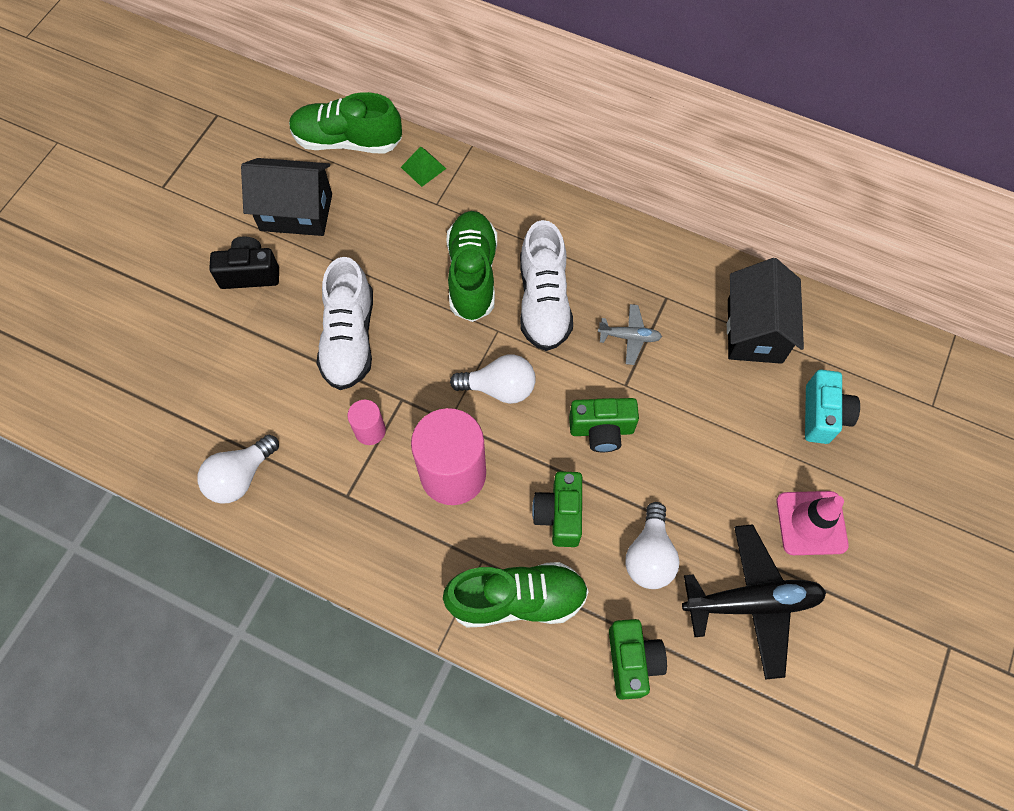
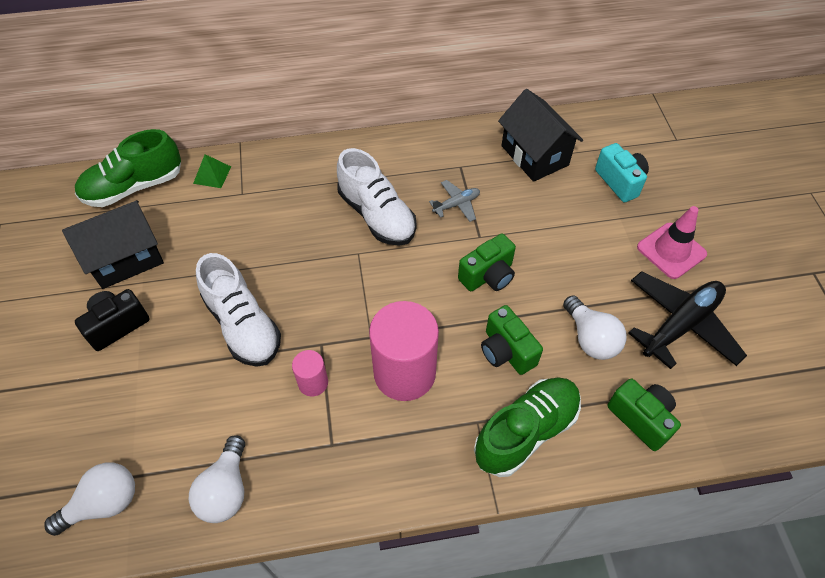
camera: 35 degrees left, 10 degrees down
(472, 274) = (308, 226): green shoe -> none
(499, 388) = (391, 291): white light bulb -> white light bulb (104, 503)

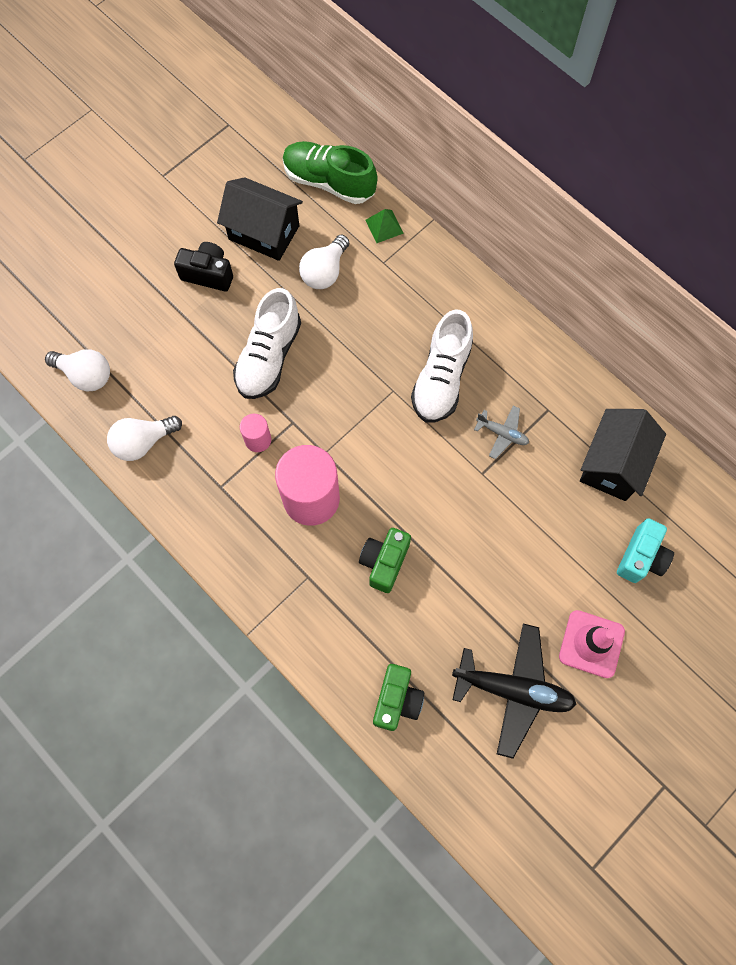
camera: 55 degrees right, 15 degrees up
(488, 276) = (446, 505): green camera -> none
(526, 432) = (324, 618): green shoe -> none
(590, 338) = (444, 622): white light bulb -> white light bulb (324, 272)

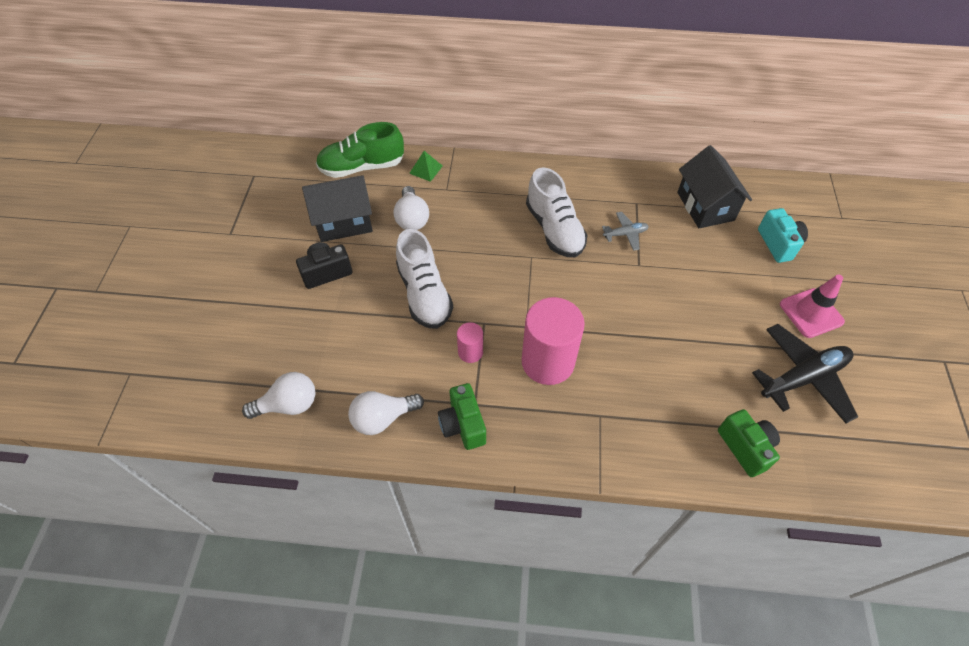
camera: 40 degrees left, 15 degrees down
(143, 442) = (383, 418): white light bulb -> white light bulb turned 45 degrees clockwise
(384, 562) = (639, 364): green camera -> green camera (463, 425)

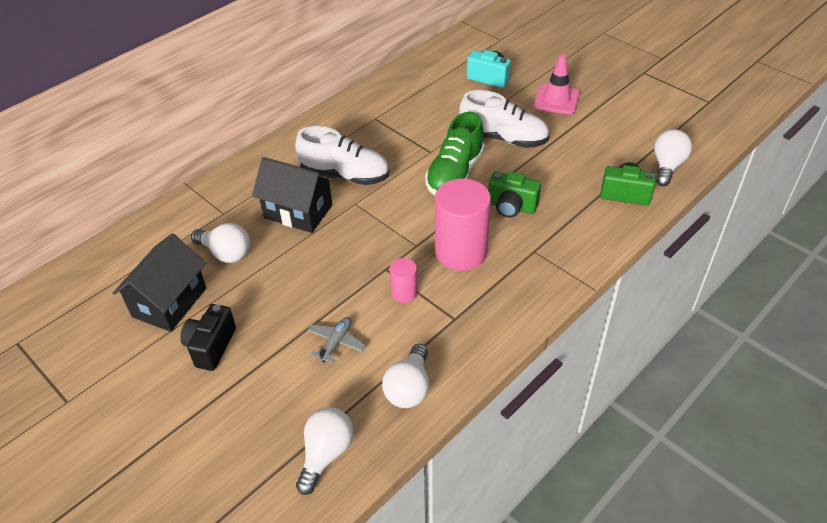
camera: 50 degrees left, 10 degrees down
(362, 167) = (122, 254): green shoe -> green shoe (455, 174)
(424, 294) = (315, 290): white shoe -> white shoe (503, 138)
(426, 169) = (184, 214): green pyramid -> none
(463, 425) = (466, 337): green camera -> green camera (511, 207)
(625, 234) = (395, 141): grey plane -> grey plane (336, 343)
(705, 206) = (419, 88): black house -> black house (298, 211)
(803, 378) = (599, 135): black plane -> none
(825, 464) = (667, 166): none -> white light bulb

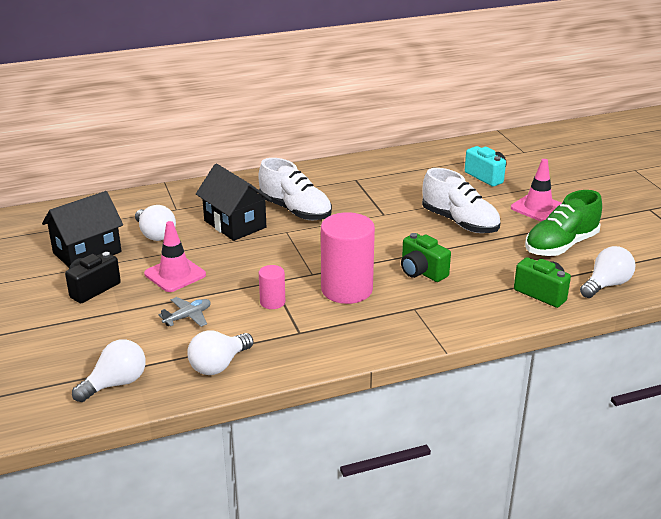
camera: 25 degrees right, 15 degrees down
(284, 296) = (175, 274): none -> pink traffic cone
(455, 174) = (391, 235): green shoe -> green shoe (561, 245)

